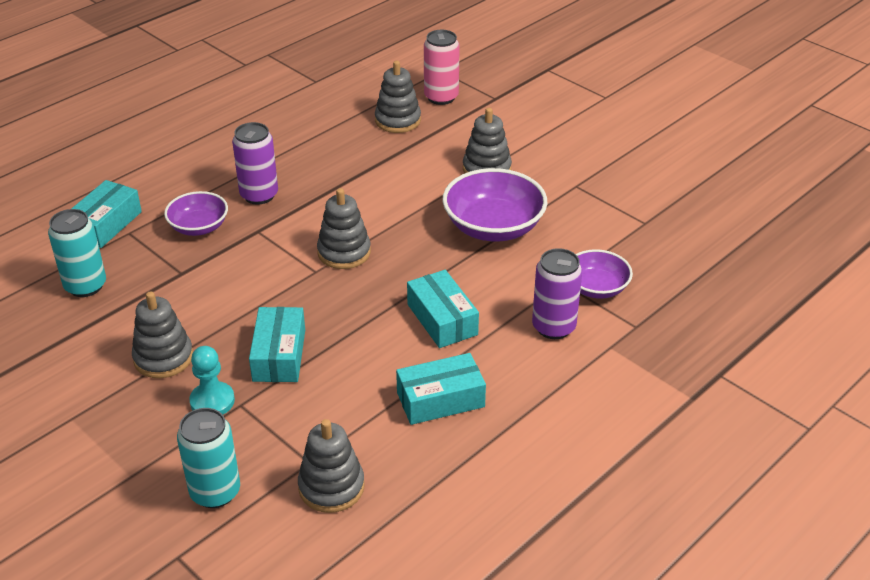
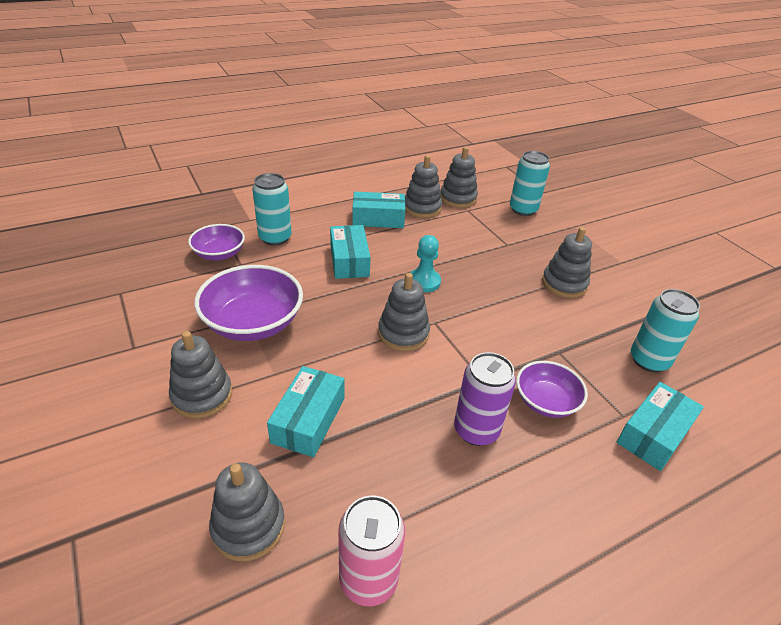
camera: 165 degrees left, 0 degrees up
(212, 401) = (526, 250): turquoise pawn -> turquoise pawn (424, 282)
(279, 355) = (477, 266): turquoise box -> turquoise box (308, 420)
(384, 444) = (422, 208): none -> grey stacking toy
(441, 97) = (147, 569): pink can -> pink can (368, 579)
(553, 327) = (275, 238): purple can -> turquoise can

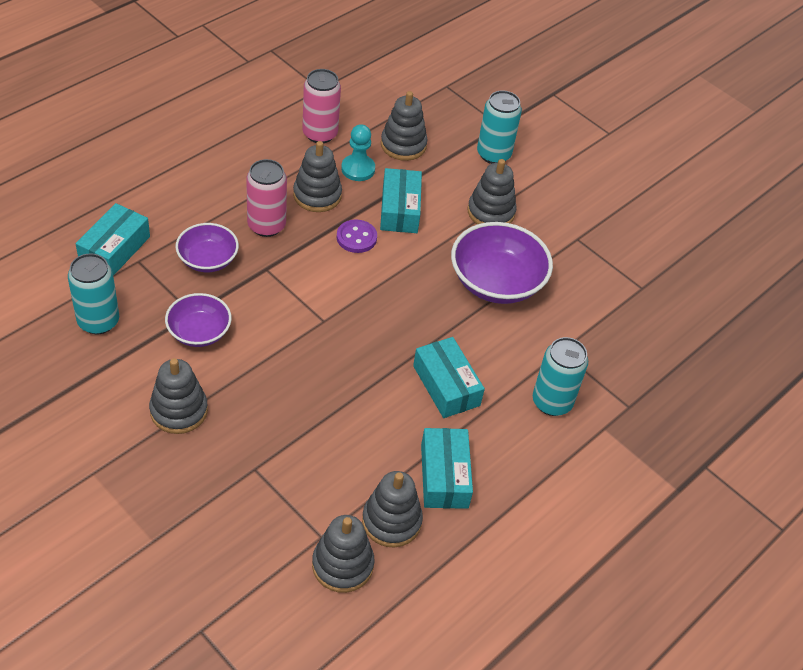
camera: 160 degrees right, 10 degrees up
(219, 254) = (593, 360): purple bowl -> purple bowl (199, 332)
(375, 395) = (356, 237): none -> purple button
(378, 219) = (444, 476): turquoise box -> turquoise box turned 75 degrees counterclockwise
(403, 333) = (351, 301): grey stacking toy -> grey stacking toy (317, 195)
(424, 282) = (349, 373): turquoise pawn -> turquoise pawn (358, 169)
(476, 430) = (266, 225): purple can -> pink can
(523, 210) = (234, 563): turquoise can -> turquoise can (493, 154)

